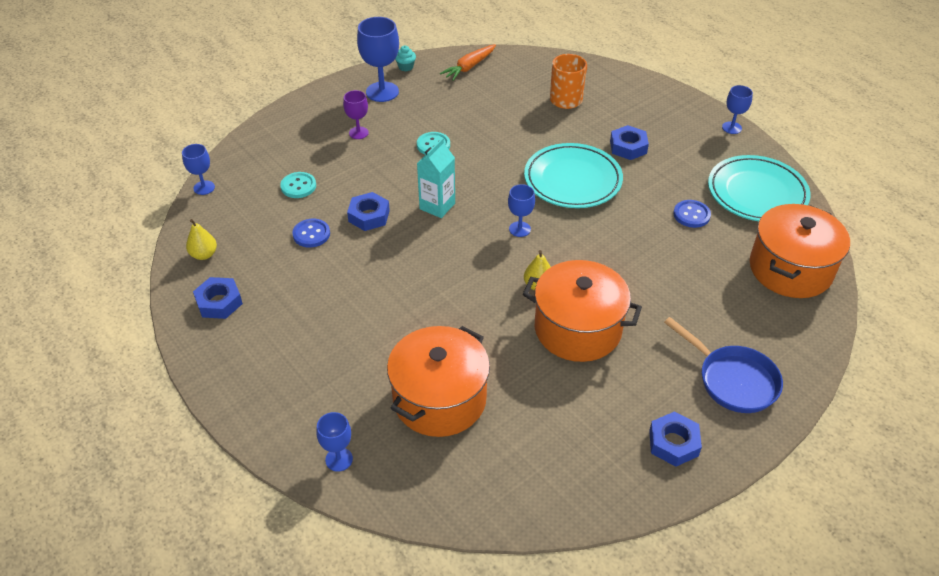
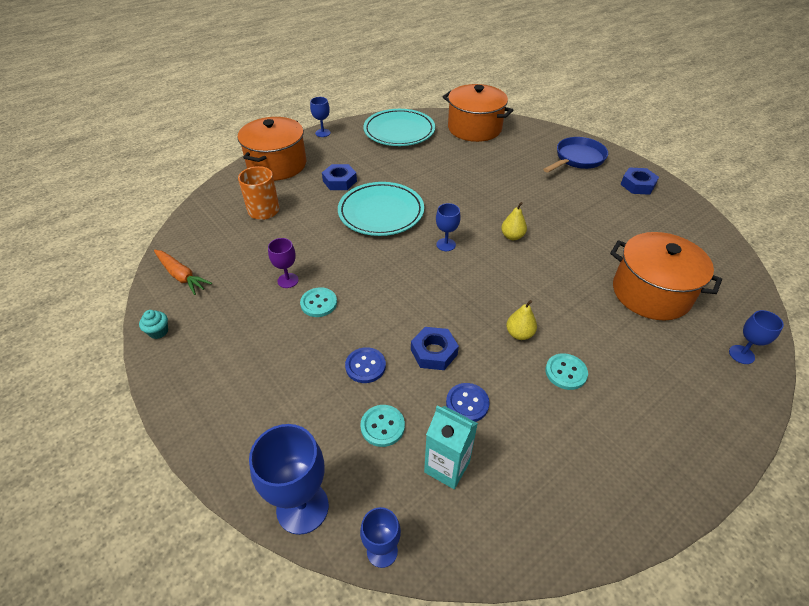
camera: 90 degrees left, 0 degrees up
(204, 254) = (517, 523): yellow pear -> yellow pear (519, 334)
(219, 302) = (593, 488): blue nut -> none
(335, 303) = (566, 372): none -> turquoise button
(358, 133) = (284, 371): purple goblet -> purple goblet (288, 280)
(382, 92) = (205, 352): blue goblet -> blue goblet (302, 507)
(437, 206) = (417, 298): turquoise carton -> turquoise carton (447, 467)
(577, 329) = (553, 218): orange pot -> orange pot (277, 165)
(691, 215) = (423, 159): blue button -> blue button (365, 366)

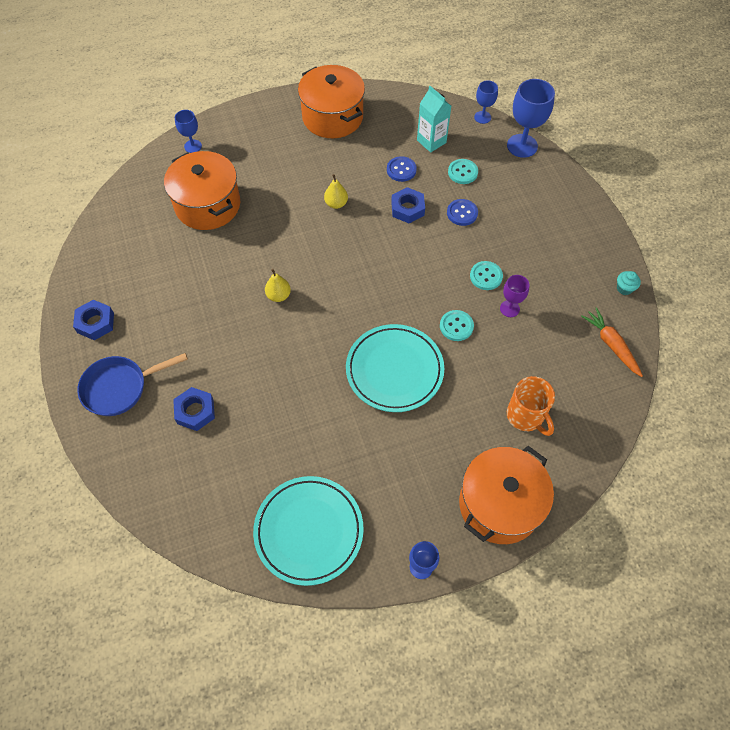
camera: 160 degrees left, 15 degrees up
(339, 181) = (425, 441): blue nut -> blue nut (195, 411)
(446, 244) = (347, 305): blue goblet -> none
(474, 128) = (200, 501): orange pot -> orange pot (332, 117)
(566, 372) = (322, 169): turquoise button -> turquoise button (456, 326)

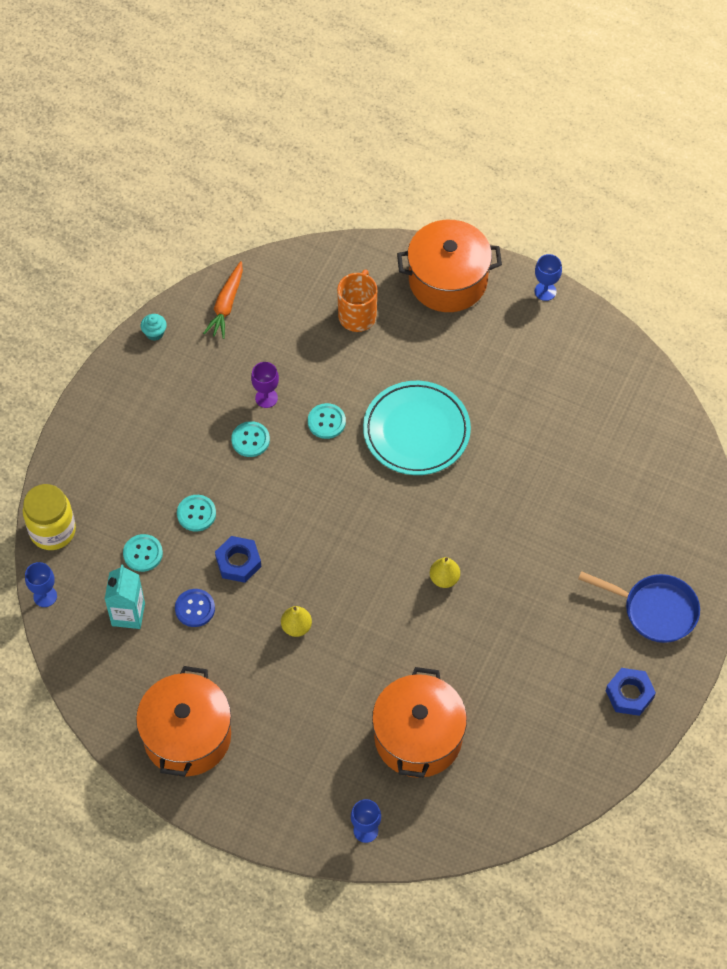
camera: 135 degrees left, 0 degrees up
(195, 411) = (608, 535): blue nut -> none
(309, 531) = (601, 376): turquoise plate -> none
(462, 213) = (196, 514): blue button -> turquoise button
(522, 146) = (52, 531): blue goblet -> yellow jar

